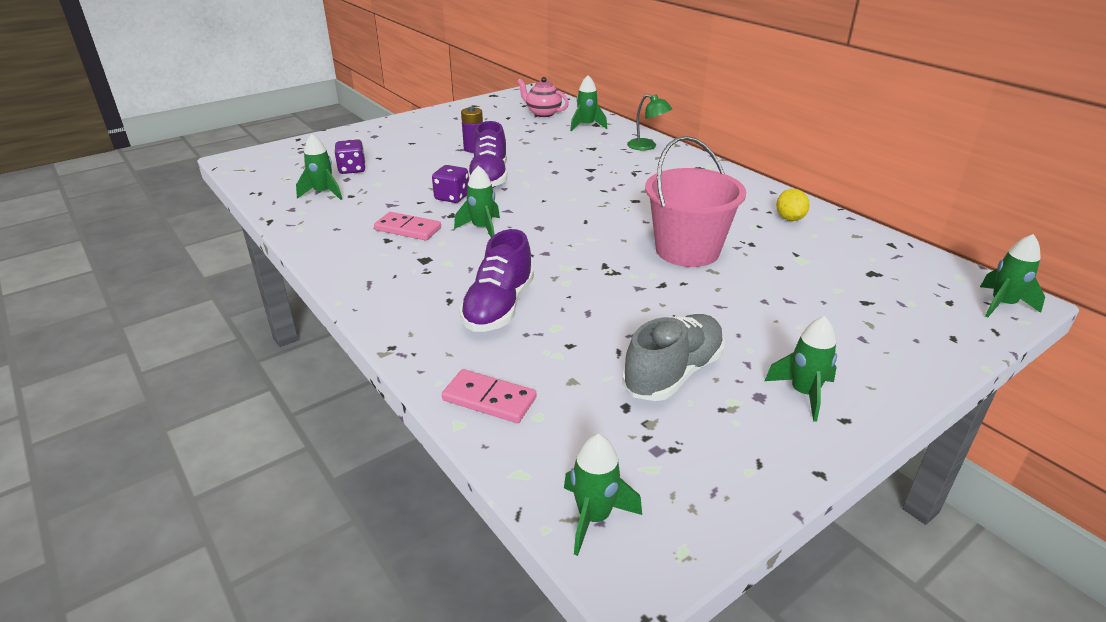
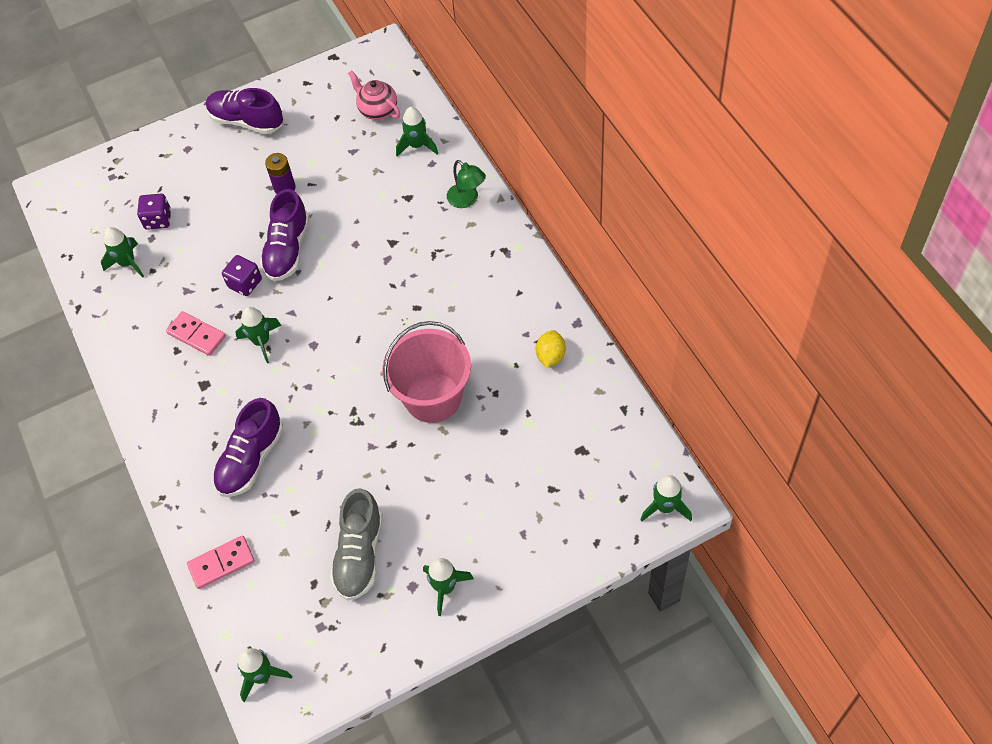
camera: 15 degrees right, 25 degrees up
(427, 122) = (247, 121): none -> purple shoe
(489, 399) = (221, 563): pink domino -> pink domino turned 60 degrees counterclockwise
(673, 373) = (359, 554): grey shoe -> grey shoe turned 135 degrees clockwise

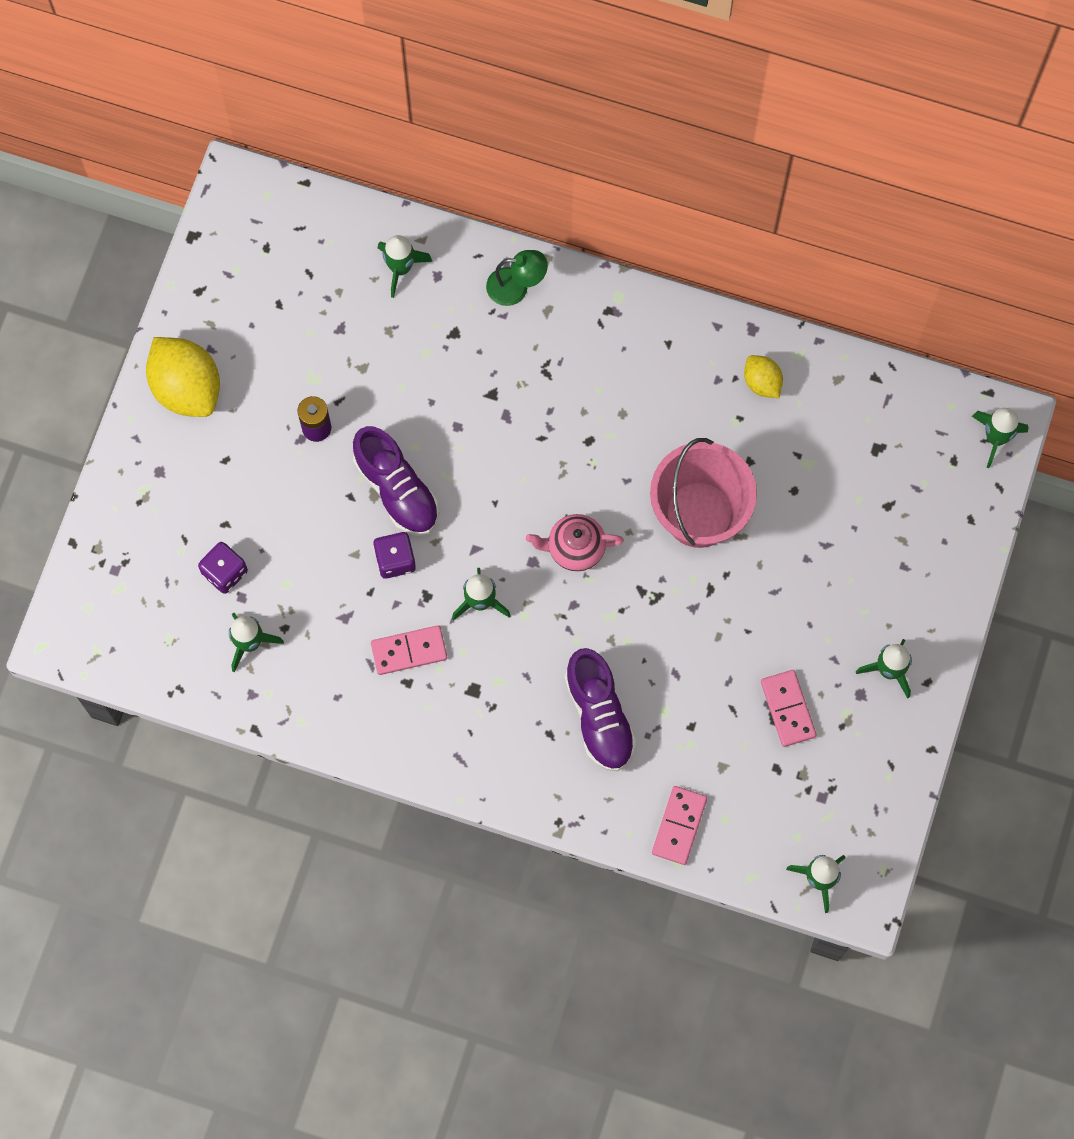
camera: 50 degrees left, 15 degrees up
(247, 121) = (187, 388): purple shoe -> yellow lemon
(359, 554) = (788, 709): grey shoe -> pink domino
(377, 110) = (314, 261): pink teapot -> pink teapot (574, 548)

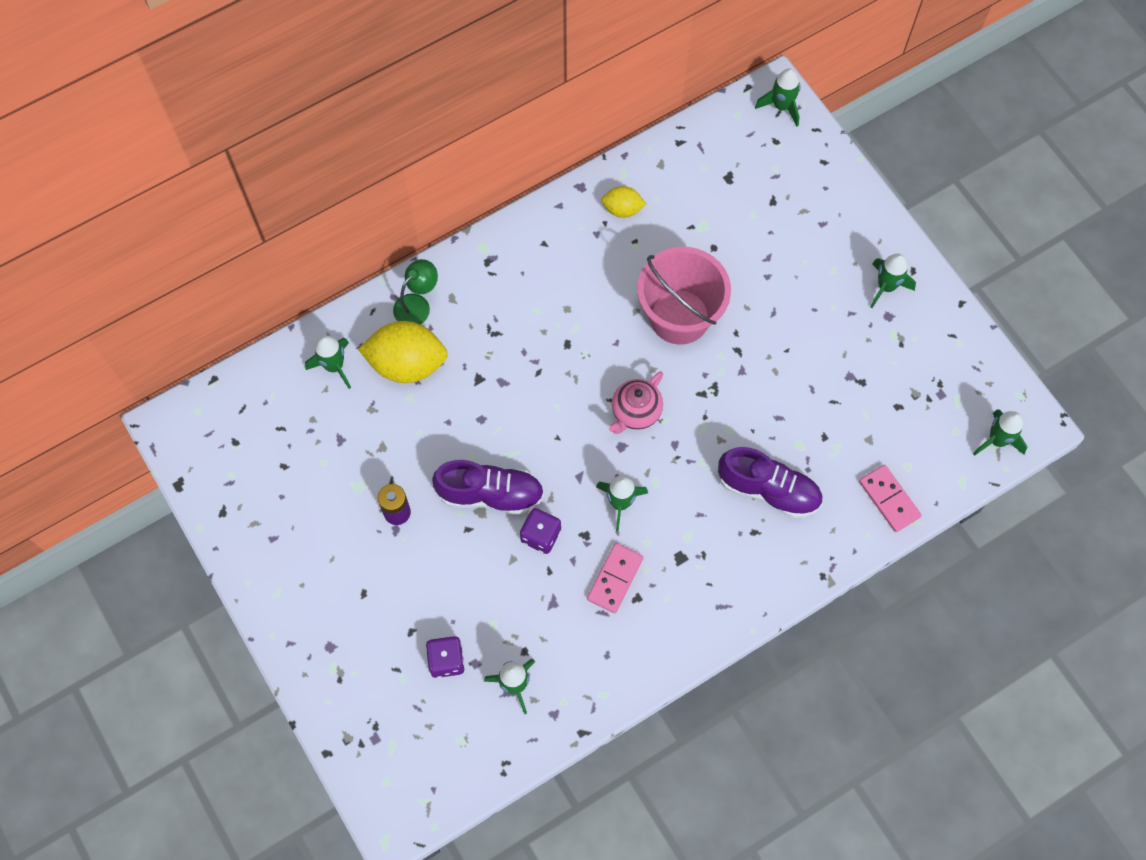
camera: 50 degrees left, 5 degrees down
(187, 388) = (286, 577): yellow lemon -> yellow lemon (407, 364)
(788, 709) = (862, 367): pink domino -> none

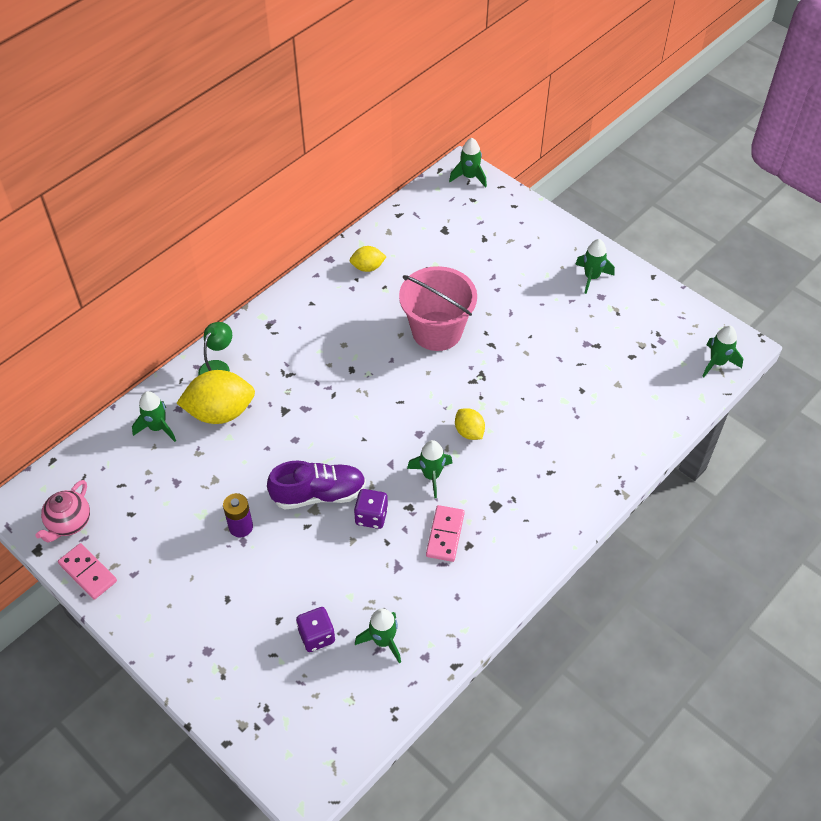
camera: 15 degrees left, 15 degrees down
(635, 412) = (423, 406): pink teapot -> pink teapot (69, 523)
(678, 458) = (469, 432): none -> yellow lemon
(768, 490) = (550, 438): purple shoe -> none
(889, 499) = (649, 423): pink domino -> pink domino (88, 572)

